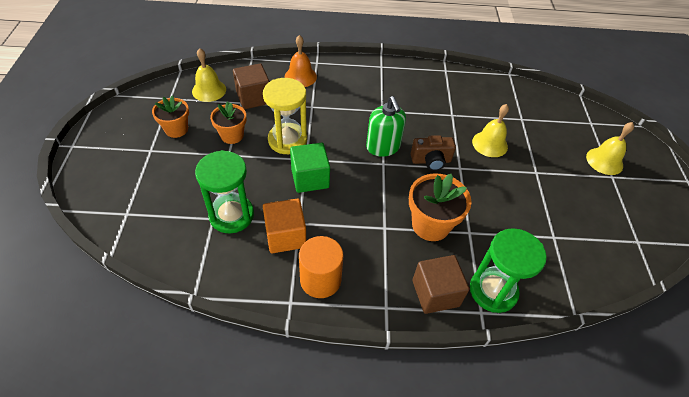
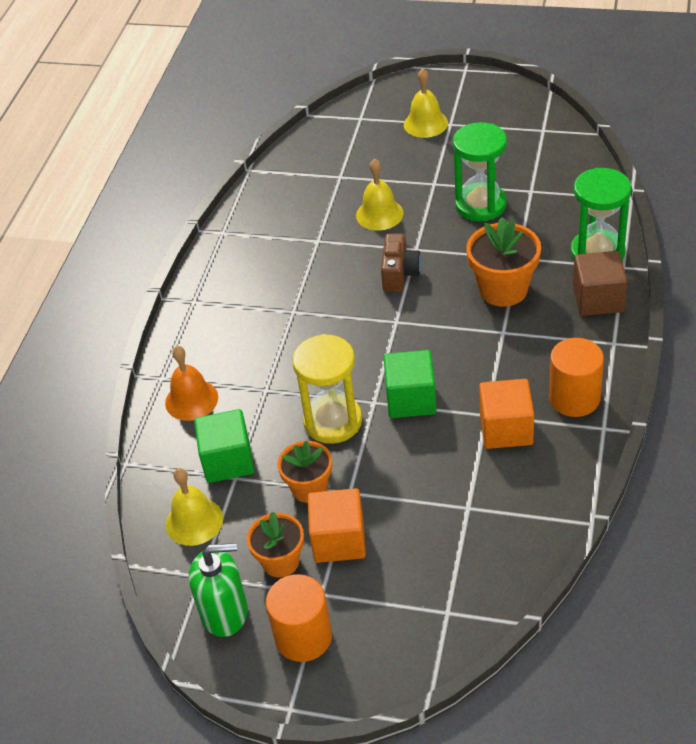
camera: 70 degrees left, 5 degrees down
(120, 146) = (303, 637): none -> orange cylinder
(190, 154) = (339, 540): none -> orange cube
(231, 215) = (465, 486): green hourglass -> green hourglass (480, 205)
(253, 97) = (228, 461): brown cube -> green cube
(383, 147) = (365, 318): green soap dispenser -> green soap dispenser (225, 612)

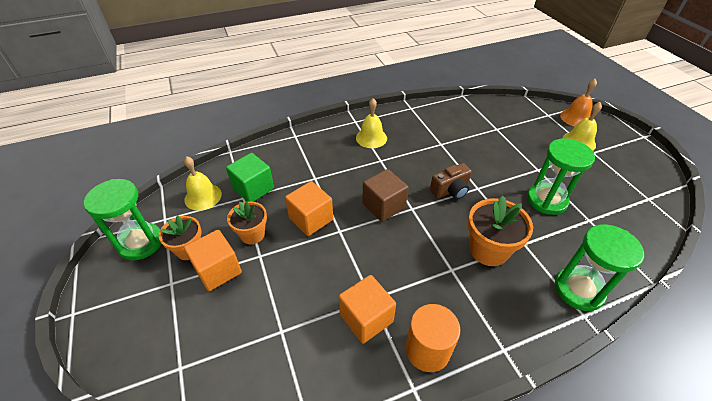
camera: 50 degrees right, 0 degrees up
(191, 400) = (287, 153): orange bell -> orange bell (575, 118)
(225, 612) = (141, 243): green soap dispenser -> green hourglass
(303, 637) = (133, 291): orange cylinder -> none
(333, 421) = (311, 219): yellow hourglass -> orange cube
(379, 214) = (487, 158): yellow bell -> yellow bell (371, 138)
(411, 399) = (354, 248): green cube -> none
(598, 299) = (535, 314): brown cube -> brown cube (383, 206)

